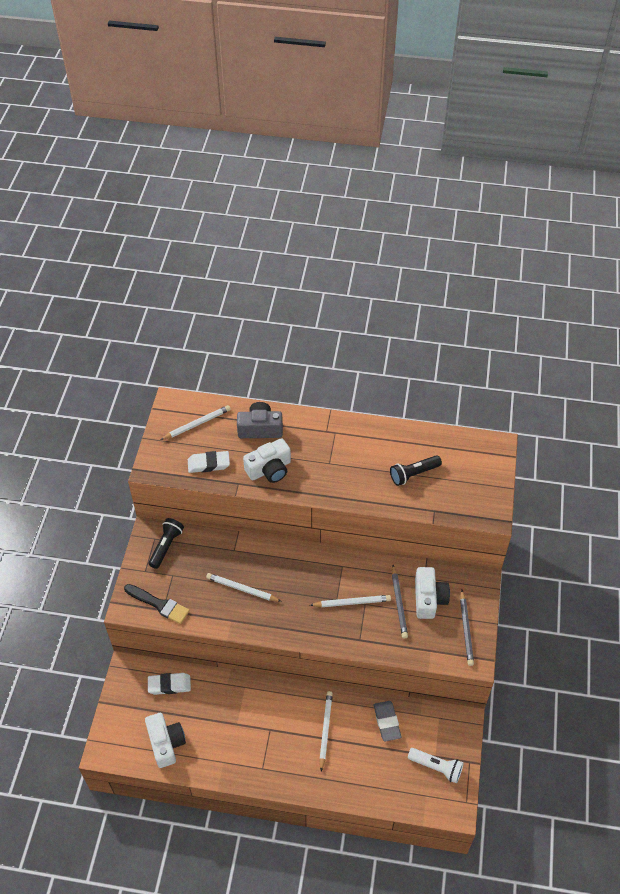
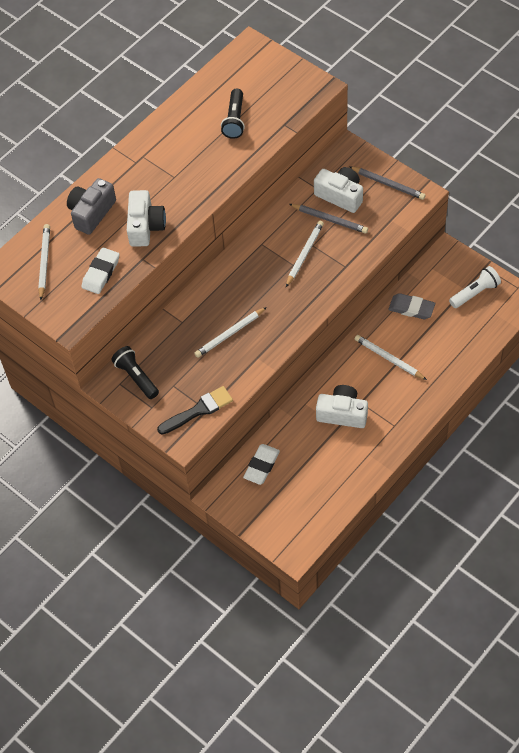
camera: 55 degrees left, 5 degrees up
(166, 743) = (320, 494): white camera -> white camera (342, 413)

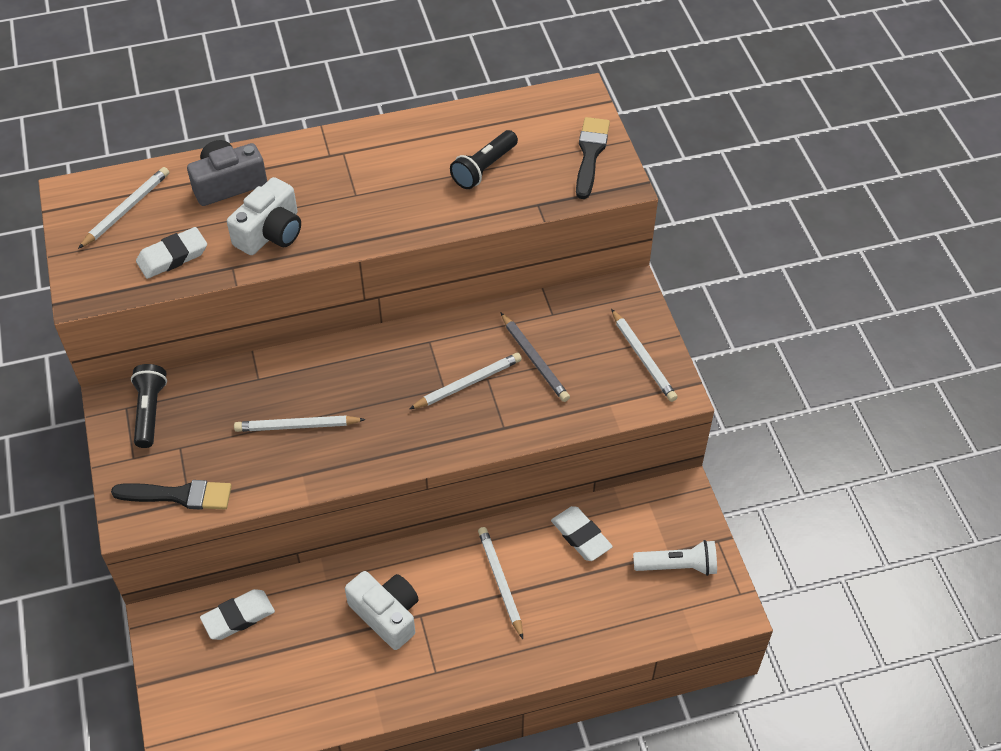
camera: 30 degrees right, 5 degrees down
(288, 78) = (590, 154): none -> black brush
(340, 195) = (572, 338): white camera -> none
(388, 184) = (643, 358): grey pencil -> white pencil
(411, 308) = (581, 536): grey eraser -> white eraser

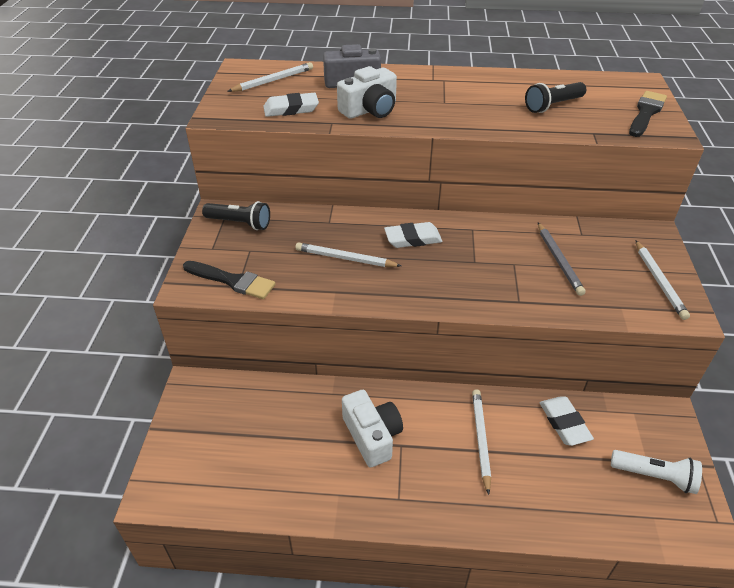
camera: 20 degrees right, 10 degrees down
(150, 411) = (240, 223): black flashlight -> black flashlight turned 90 degrees clockwise
(238, 617) = (251, 400): white eraser -> white eraser (413, 239)
(468, 383) = (496, 263): white pencil -> none

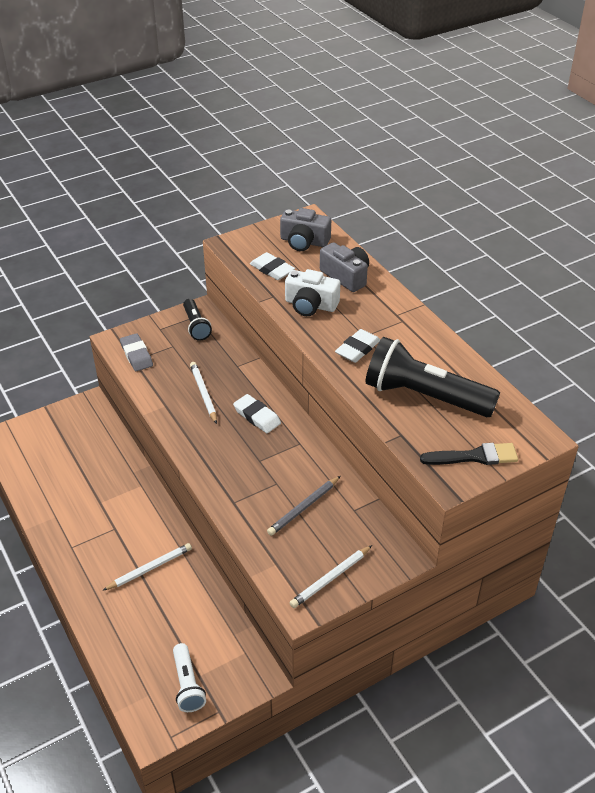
camera: 55 degrees right, 0 degrees up
(232, 281) = (136, 355): black brush -> grey eraser
(273, 80) = (304, 242): white pencil -> grey camera
(372, 436) = (111, 510): white camera -> none
(553, 106) = (424, 396): black flashlight -> black flashlight, size x1.93
(564, 423) = (200, 611): white eraser -> white eraser (357, 349)

